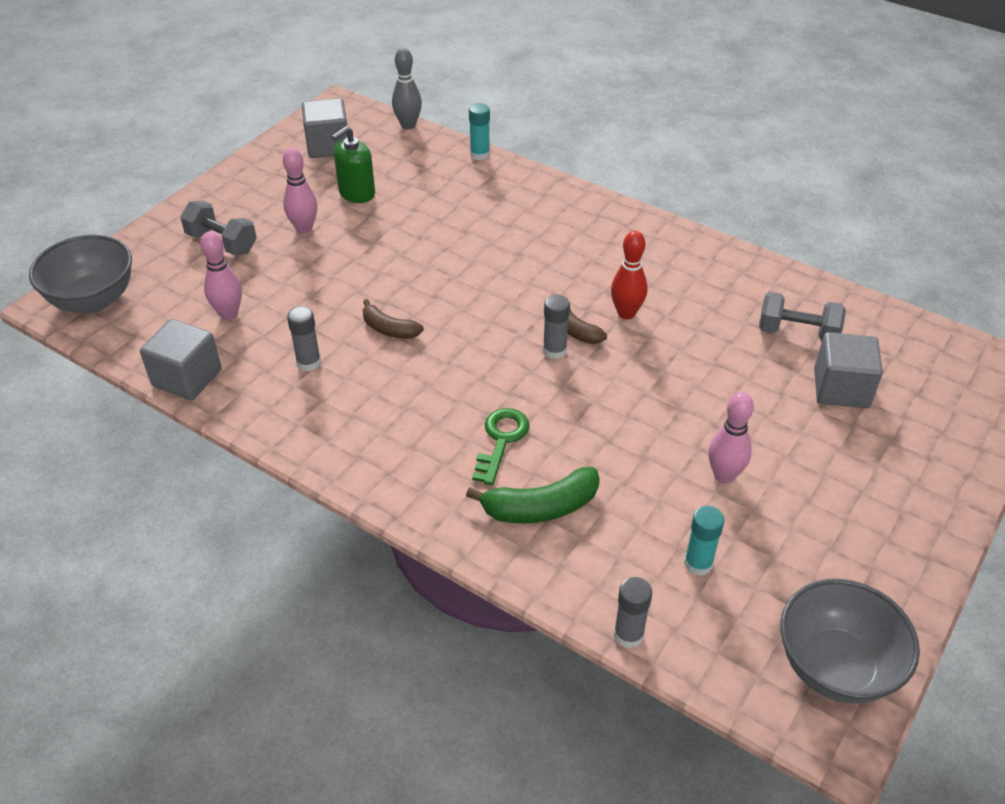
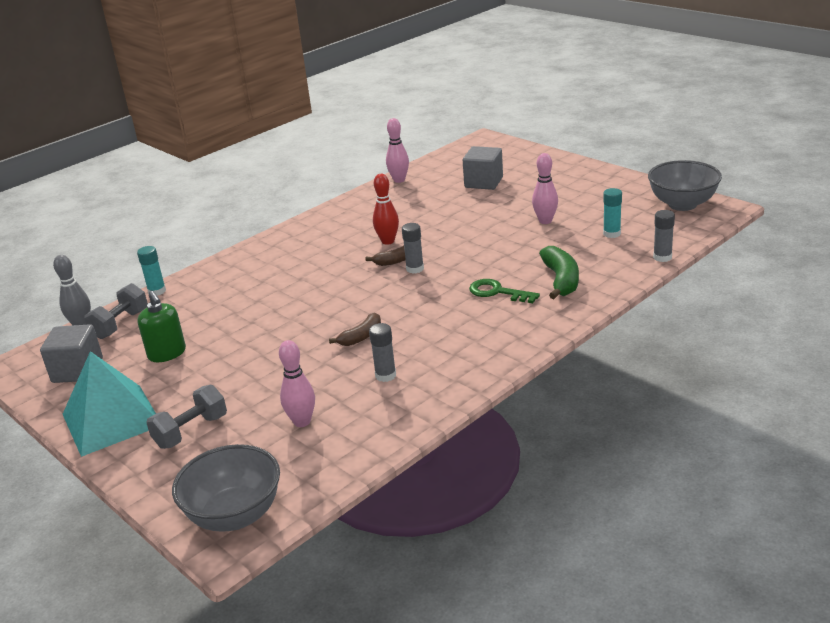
camera: 75 degrees left, 15 degrees down
(187, 378) = (380, 442): grey cube -> none
(246, 189) = (111, 419): none -> turquoise pyramid
(304, 228) = (201, 382): pink bowling pin -> pink bowling pin (399, 180)
(797, 332) = (431, 189): grey dumbbell -> grey dumbbell (120, 324)

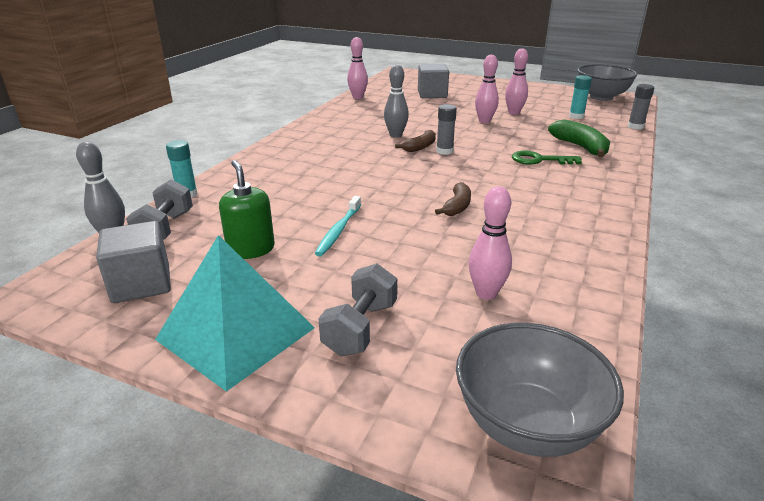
camera: 25 degrees left, 0 degrees up
(167, 353) = (251, 249): green soap dispenser -> green soap dispenser turned 150 degrees counterclockwise
(243, 346) = (338, 231): none -> turquoise toothbrush
(385, 375) = (522, 236): grey glue stick -> none
(388, 241) = (395, 135): red bowling pin -> grey bowling pin
(499, 231) = (484, 121): none -> pink bowling pin

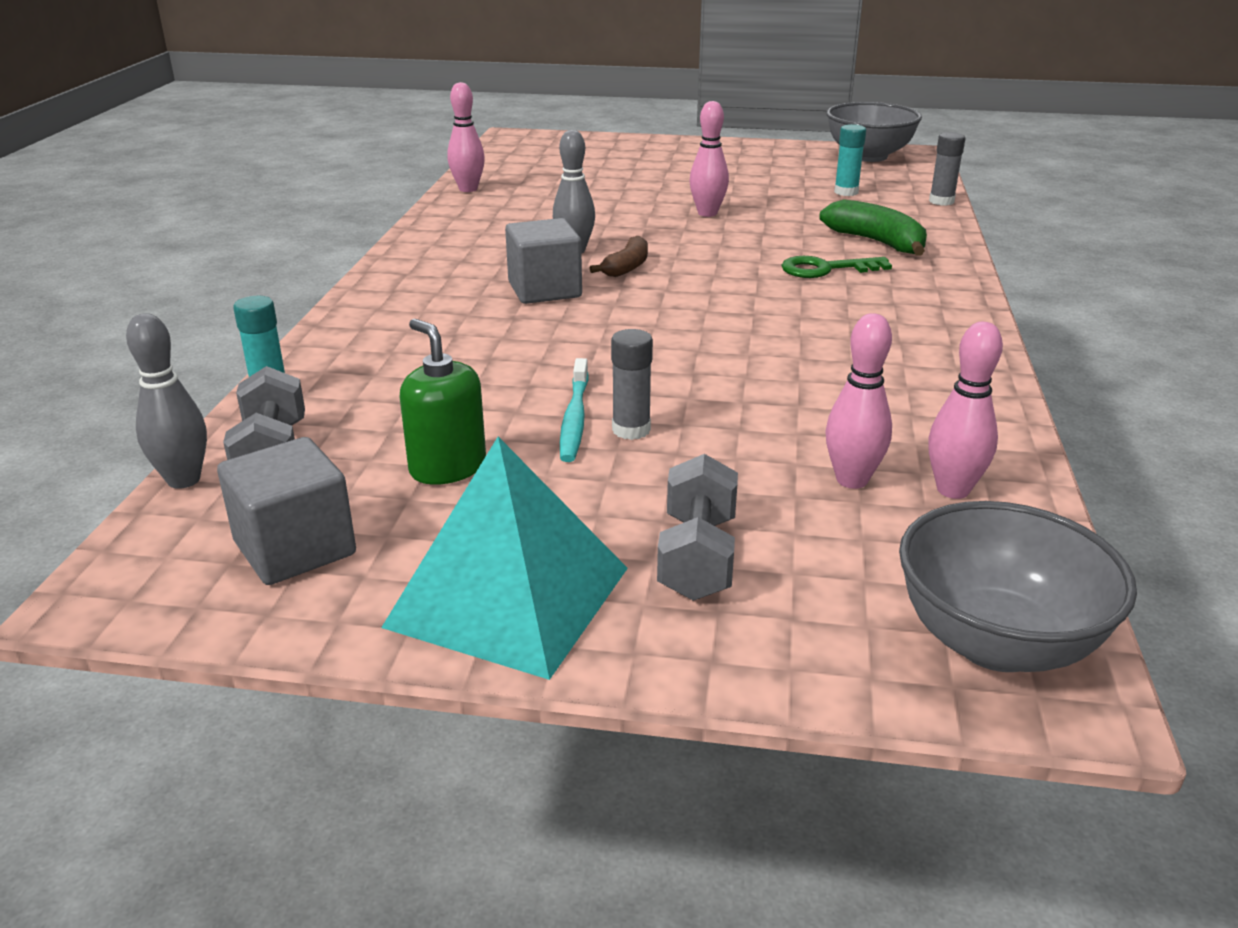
camera: 15 degrees left, 0 degrees up
(432, 94) = (595, 174): grey cube -> grey cube (544, 290)
(444, 151) = (670, 270): grey glue stick -> grey glue stick (631, 430)
(457, 206) = (739, 357): brown banana -> none
(514, 113) = (746, 195): pink bowling pin -> pink bowling pin (953, 490)

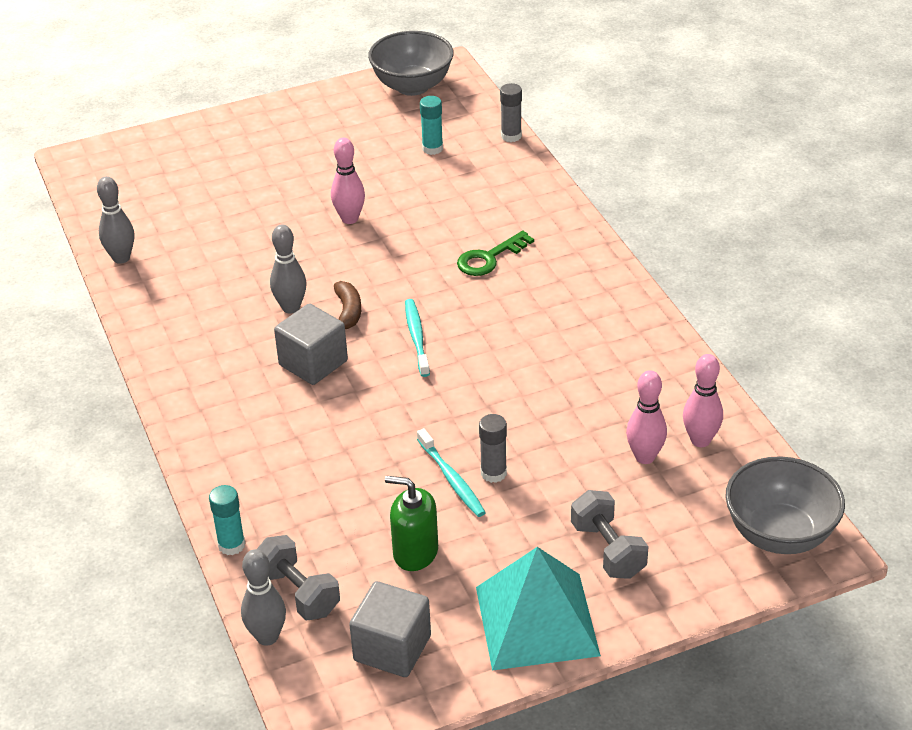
camera: 30 degrees left, 10 degrees up
(468, 189) = (121, 258): pink bowling pin -> grey bowling pin
(676, 301) = (417, 337): none -> turquoise toothbrush
(876, 242) = (501, 210): green banana -> none

